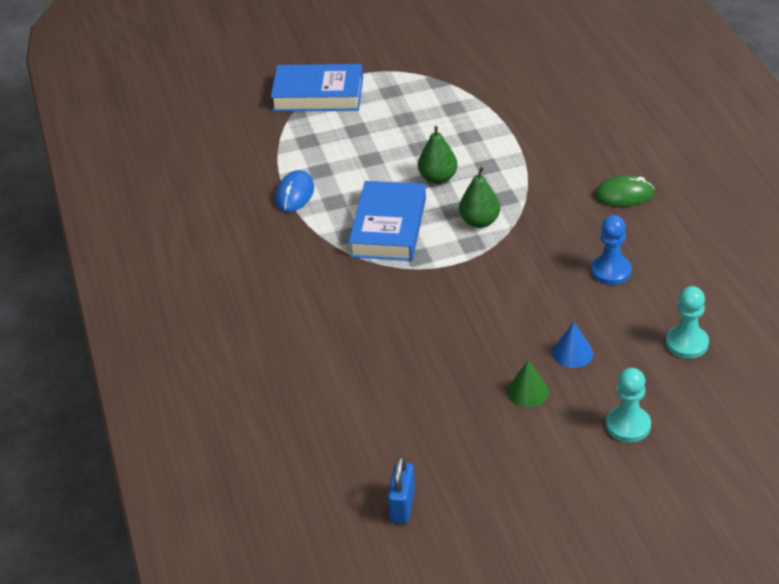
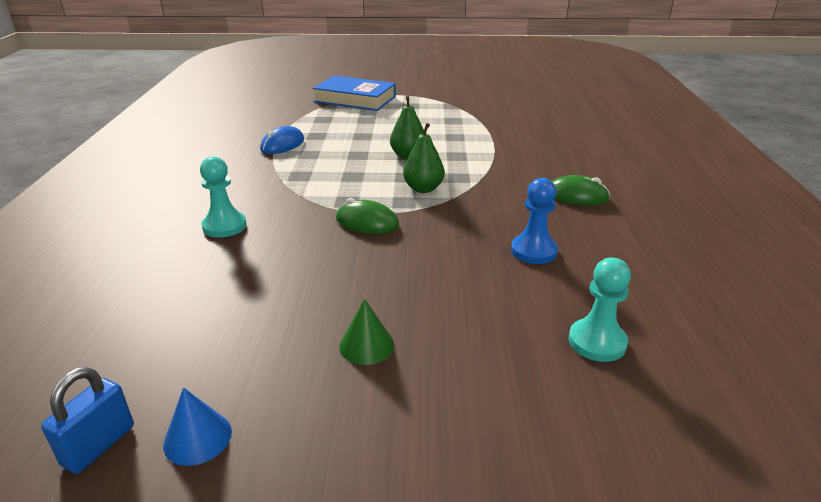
camera: 15 degrees right, 10 degrees down
(388, 227) = (338, 177): blue book -> none
(453, 277) = (367, 222): none -> green mouse
(572, 353) = (447, 317): blue cone -> blue cone (197, 438)
(628, 425) = (472, 425): turquoise pawn -> turquoise pawn (224, 226)

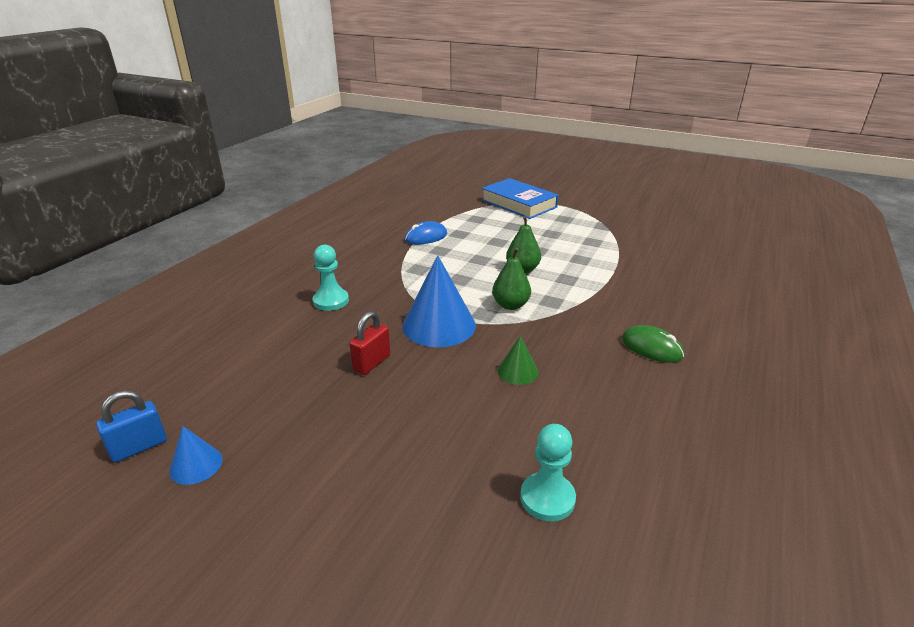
camera: 25 degrees right, 0 degrees up
(324, 274) = (372, 363): none -> red padlock
(366, 345) = (356, 434): green cone -> green cone (517, 371)
(367, 222) = (439, 325): green mouse -> blue cone
(533, 251) = (562, 392): blue pawn -> none

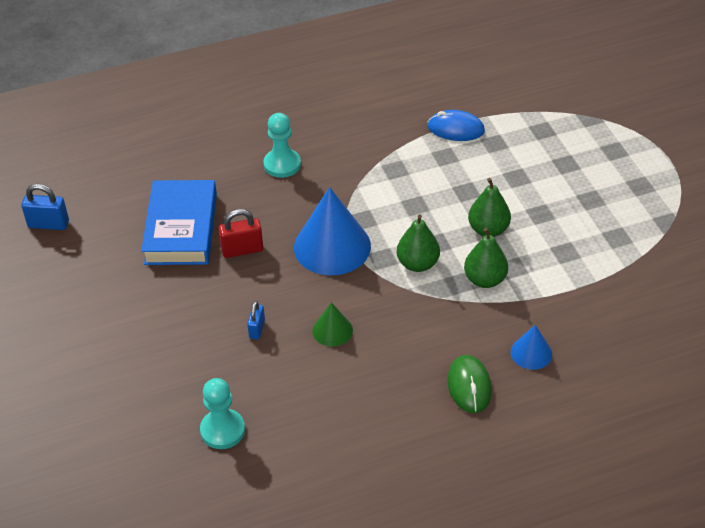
camera: 45 degrees right, 15 degrees up
(196, 465) = (65, 260): blue cone -> blue cone (531, 353)
(461, 405) = (257, 329): none -> blue padlock
(518, 204) = (624, 132): blue book -> blue book (181, 228)
(562, 292) = (485, 279): none -> green pear

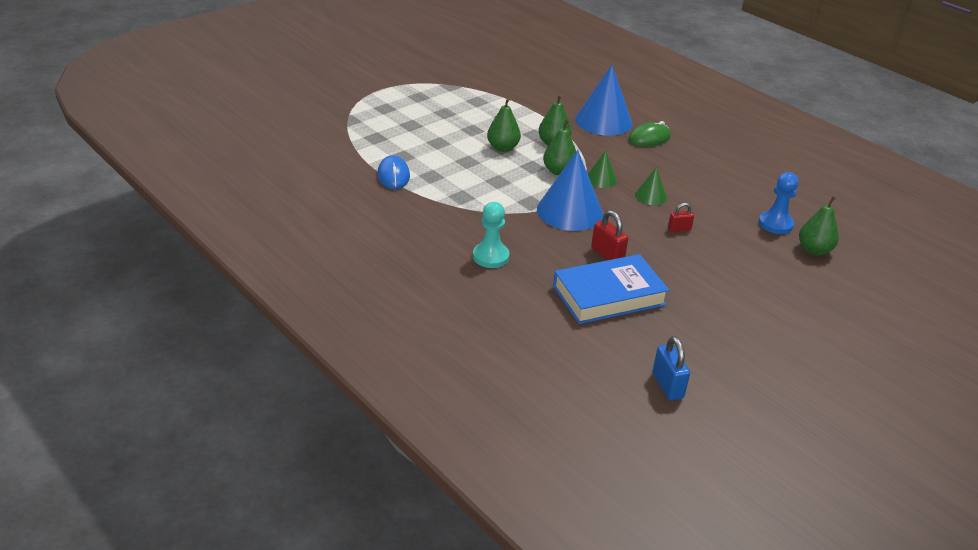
camera: 115 degrees left, 10 degrees down
(156, 442) = (814, 250): none -> green pear
(222, 430) = (775, 224): turquoise pawn -> blue pawn
(257, 329) = (679, 229): blue padlock -> red padlock
(386, 297) = (601, 179): none -> green cone
(531, 353) = (603, 121): blue cone -> blue cone, size x2.01

